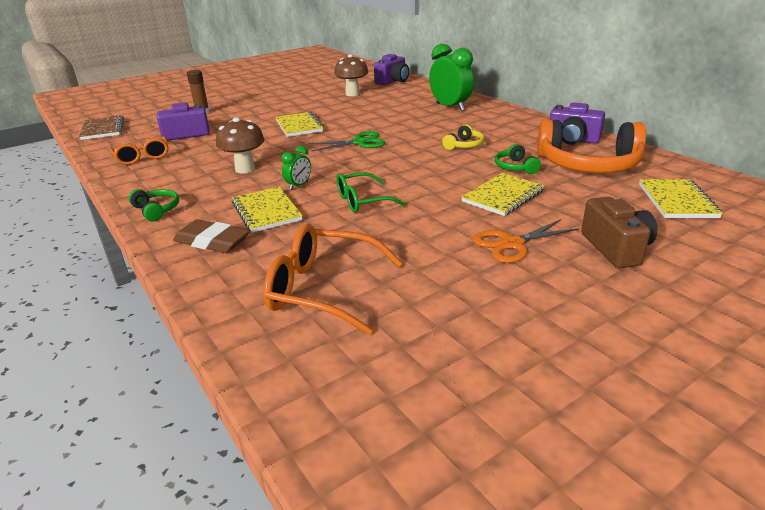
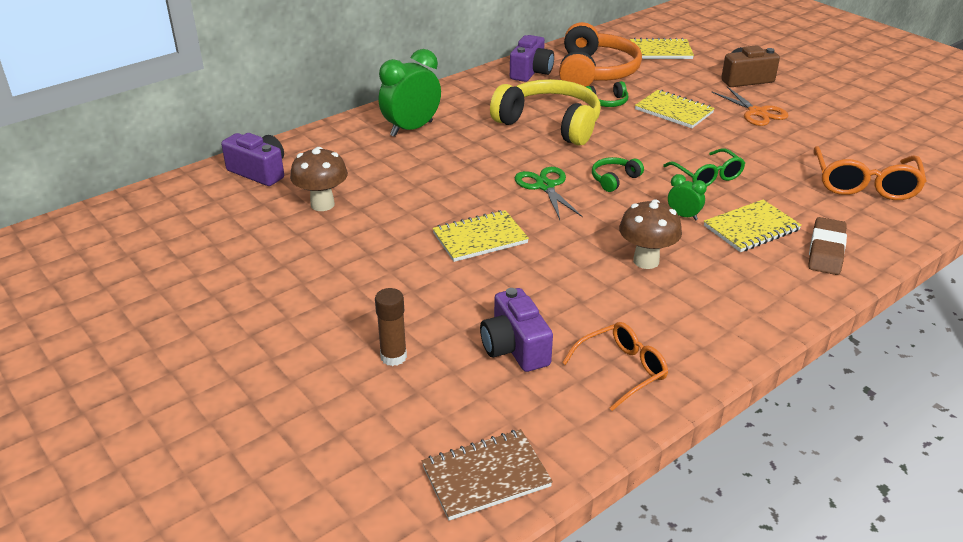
camera: 95 degrees left, 5 degrees up
(156, 210) = (780, 305): green headphones -> green headphones (614, 179)
(464, 145) = (550, 124): yellow headphones -> yellow headphones, size x2.29

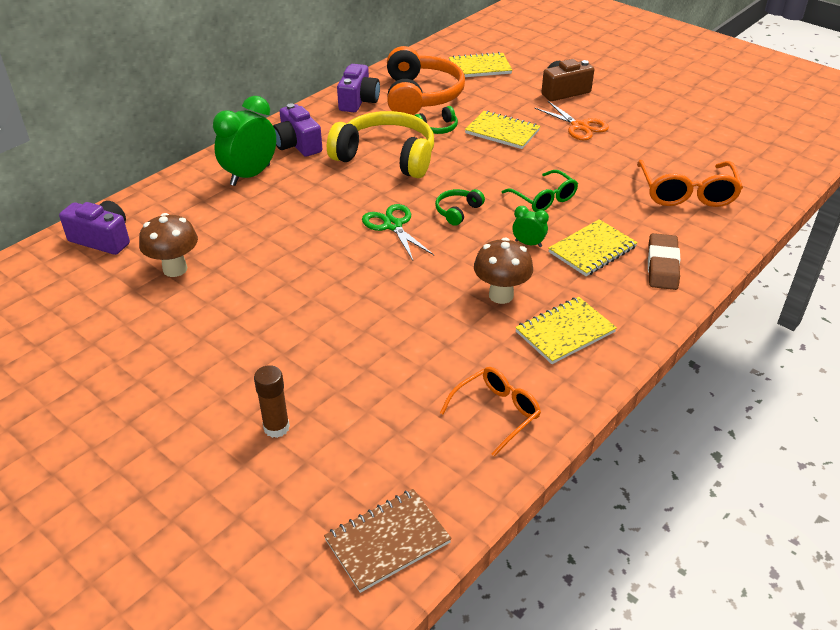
camera: 10 degrees left, 5 degrees up
(480, 238) = (339, 289): yellow notebook -> yellow notebook (565, 332)
(515, 348) = (392, 402): purple camera -> purple camera (297, 145)

